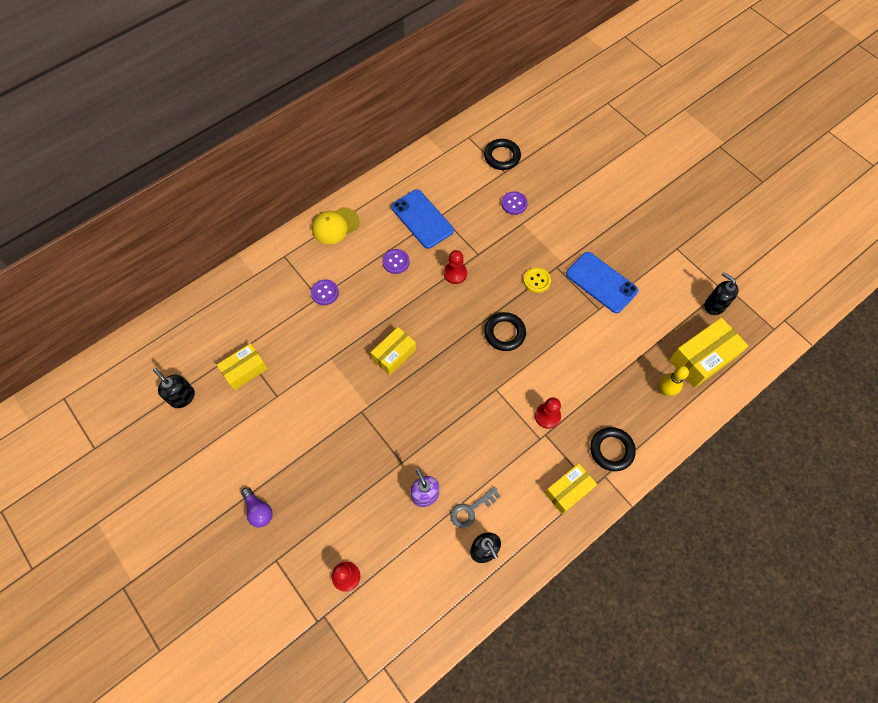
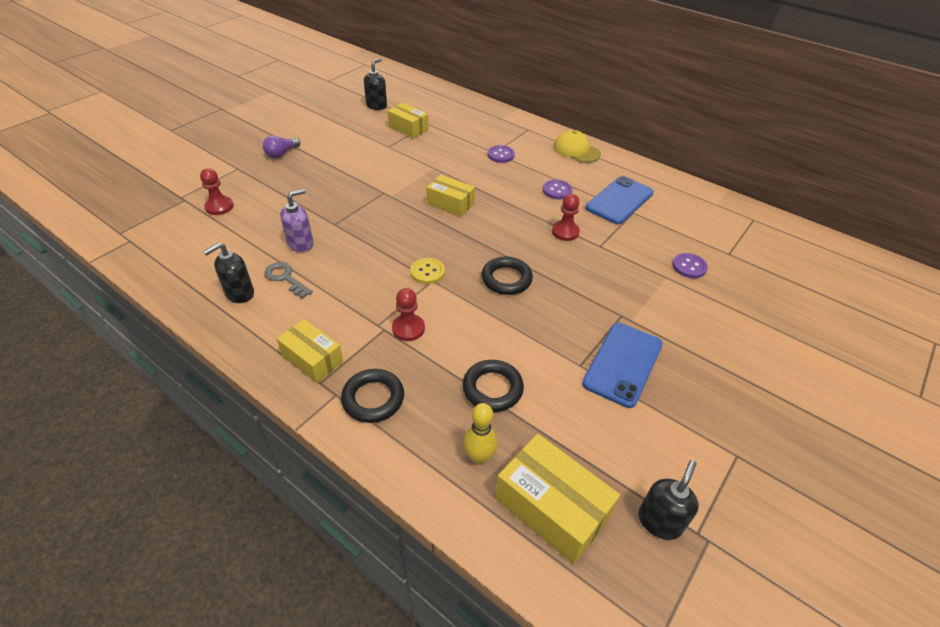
camera: 75 degrees right, 20 degrees down
(502, 156) = (749, 249): black ring -> black ring (492, 388)
(537, 281) = (591, 299): yellow button -> yellow button (427, 272)

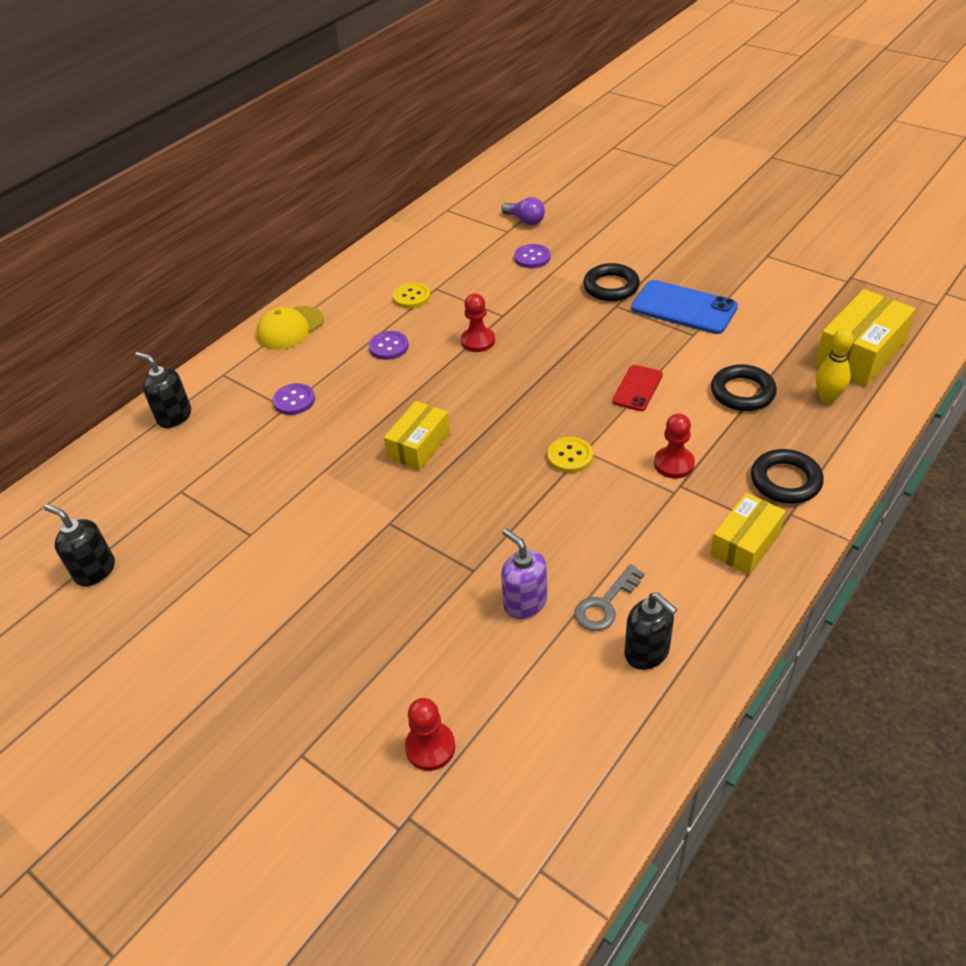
camera: 85 degrees left, 0 degrees up
(281, 153) = (254, 691): purple light bulb -> purple light bulb (525, 220)
(408, 128) = (191, 515): yellow box -> none
(503, 317) = (637, 388): none -> red phone
(506, 279) = (572, 387): black ring -> black ring (611, 287)
(619, 200) = (411, 297): blue phone -> yellow button
(659, 521) = (846, 298): black soap dispenser -> black soap dispenser (174, 416)

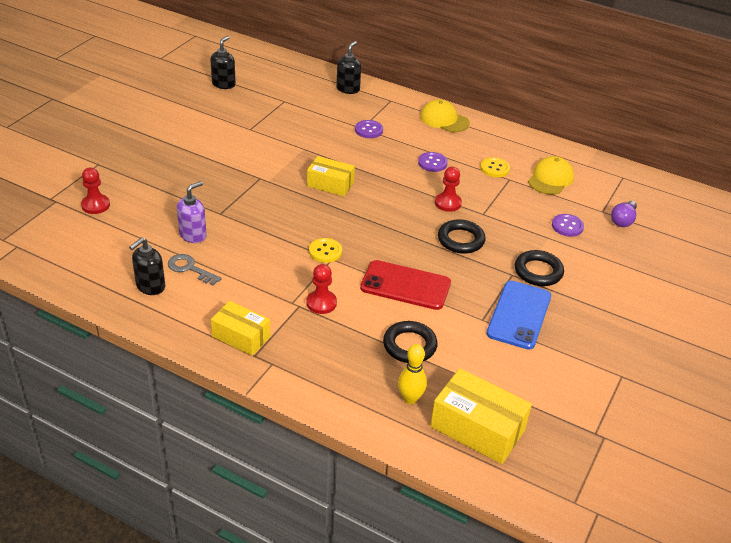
camera: 75 degrees right, 5 degrees down
(441, 258) = (550, 179): none -> yellow cap
(637, 388) = (405, 285): red phone -> red phone, size x1.69
(785, 481) = (306, 363): black ring -> black ring (461, 240)

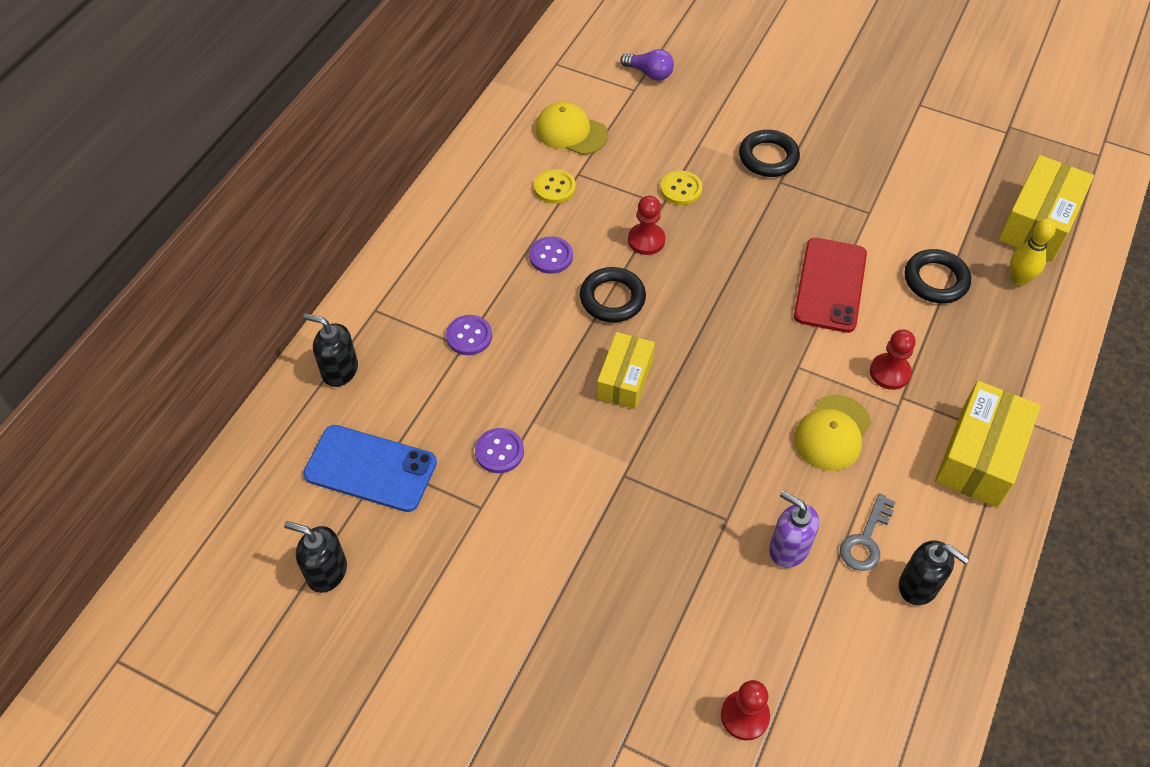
camera: 90 degrees left, 15 degrees up
(241, 336) = (980, 456): yellow box -> yellow box, size x1.52
(325, 251) = (784, 375): yellow button -> yellow button (681, 189)
(444, 120) = (430, 241): yellow cap -> yellow cap (832, 433)
(461, 240) = (724, 228): black ring -> black ring (612, 298)
(519, 315) = (851, 179): blue phone -> blue phone (370, 468)
(567, 226) = (672, 124): purple button -> purple button (499, 451)

